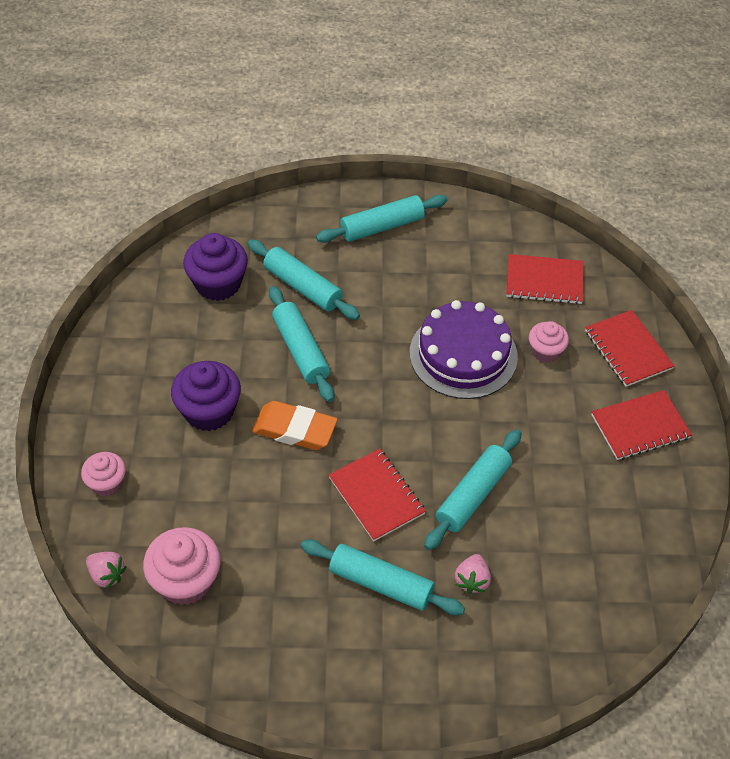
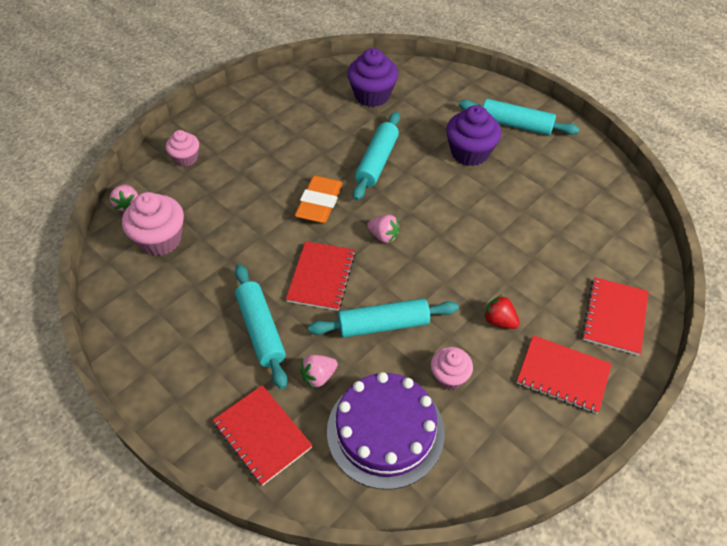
camera: 45 degrees right, 0 degrees up
(209, 411) = (283, 159): purple cupcake -> purple cupcake (470, 152)
(294, 429) = (319, 203): orange eraser -> orange eraser turned 45 degrees clockwise
(303, 287) = (421, 128): turquoise rolling pin -> none
(386, 417) = (383, 236): none -> pink strawberry
(463, 354) = (481, 235): purple cake -> purple cake (385, 431)
(544, 281) = (598, 228): red notebook -> red notebook (262, 435)
(545, 351) = (545, 273): pink cupcake -> pink cupcake (449, 376)
(553, 419) = (499, 321): none -> red strawberry

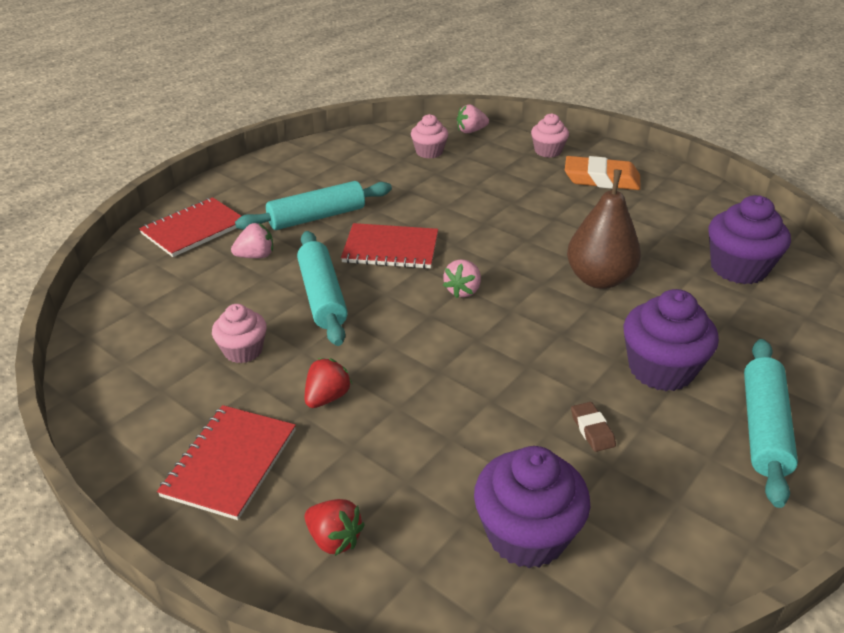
camera: 85 degrees right, 15 degrees down
(160, 239) = (429, 152): pink cupcake -> pink cupcake, size x0.61
(318, 376) = (256, 256): pink strawberry -> pink strawberry turned 105 degrees clockwise
(319, 203) = (507, 239): orange eraser -> orange eraser (601, 179)
(377, 162) = (599, 279): turquoise rolling pin -> brown pear
(385, 431) = (180, 304): purple cake -> none
(521, 192) = (592, 430): none -> brown eraser
(599, 231) = (526, 534): none -> purple cupcake
(614, 317) = (334, 539): red notebook -> red strawberry

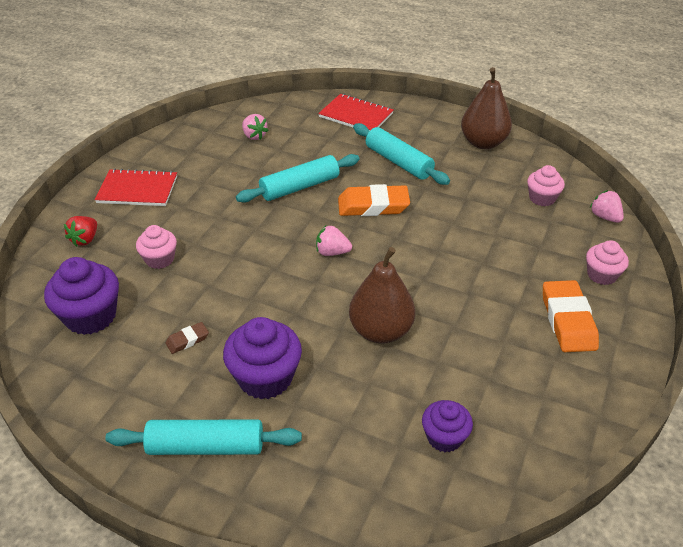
camera: 75 degrees right, 5 degrees up
(243, 351) = (233, 169): pink cupcake -> pink cupcake (159, 259)
(256, 256) = (335, 148): pink strawberry -> pink strawberry (254, 136)
(317, 161) = (483, 143): none -> brown pear
(327, 397) = (197, 212): red strawberry -> none
(390, 248) = (373, 206): red notebook -> orange eraser
(738, 268) = (444, 437): purple cupcake -> purple cupcake, size x0.61

